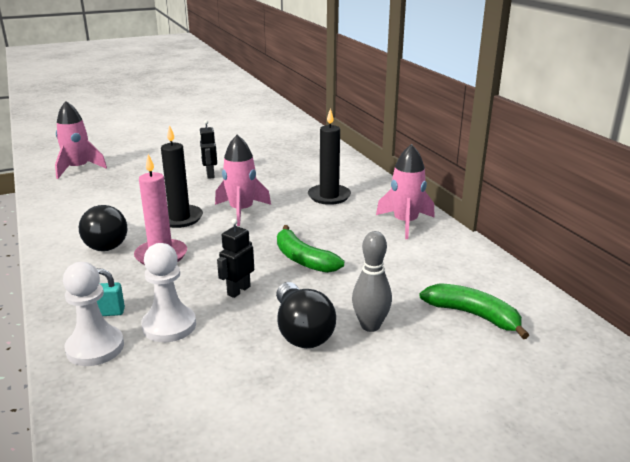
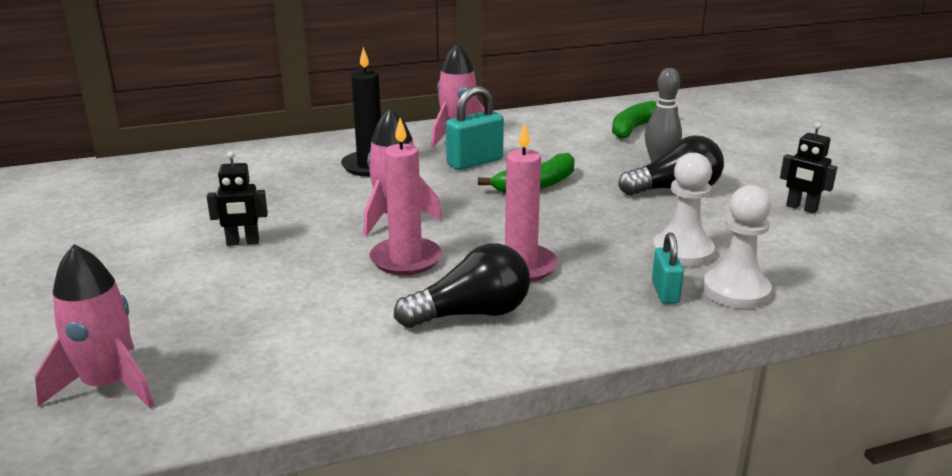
camera: 85 degrees left, 0 degrees up
(179, 218) = (406, 259): black candle -> pink candle
(238, 290) = (606, 218): black robot -> black robot (801, 208)
(347, 232) = (475, 162): none -> turquoise padlock

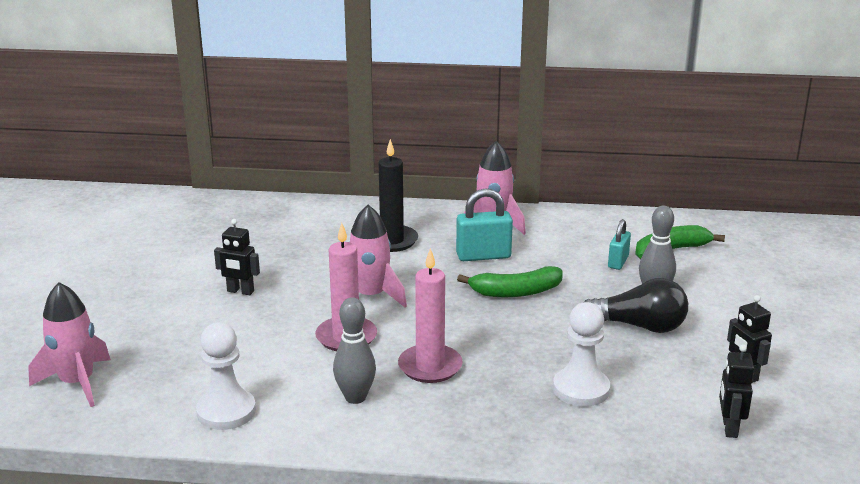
camera: 25 degrees right, 0 degrees up
(472, 314) = (355, 397): black light bulb -> grey bowling pin
(665, 292) = (526, 422): turquoise padlock -> turquoise padlock (618, 262)
(736, 291) = (590, 438): white pawn -> white pawn (226, 411)
(839, 252) = (729, 428): none -> black robot

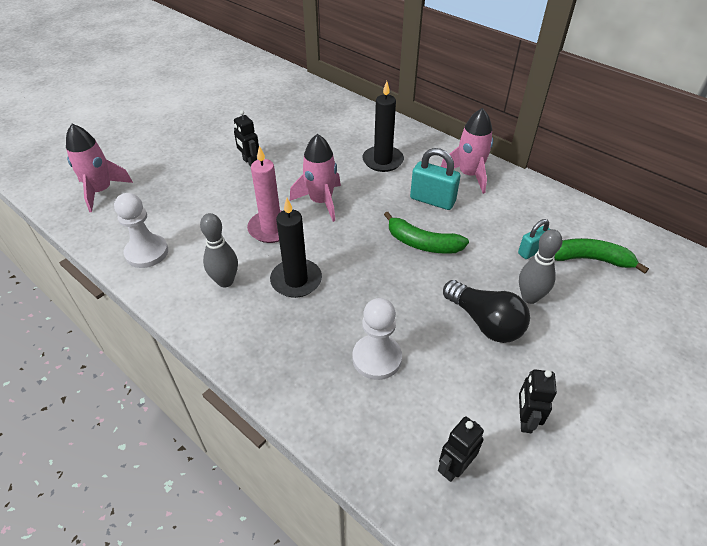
camera: 35 degrees right, 20 degrees up
(430, 367) = (296, 280): pink candle -> black candle

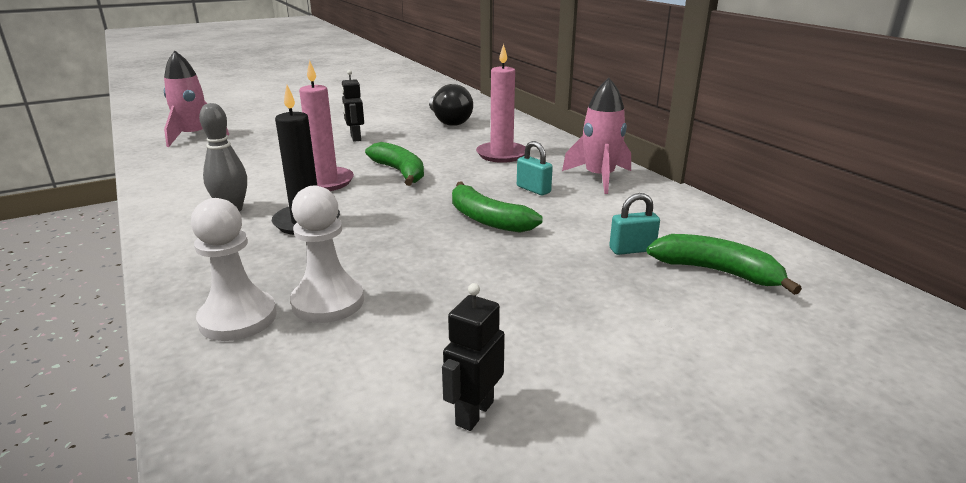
camera: 20 degrees right, 20 degrees down
(147, 252) = (182, 178): white pawn -> white pawn (238, 318)
(321, 202) = (400, 172): pink rocket -> green banana
(382, 161) = (501, 154): black candle -> pink candle
(432, 200) = (533, 189): turquoise padlock -> turquoise padlock, size x0.62
(454, 467) = (316, 437): black robot -> none
(485, 322) = (506, 300): black light bulb -> black light bulb (449, 121)
(529, 297) = (593, 290): grey bowling pin -> none

